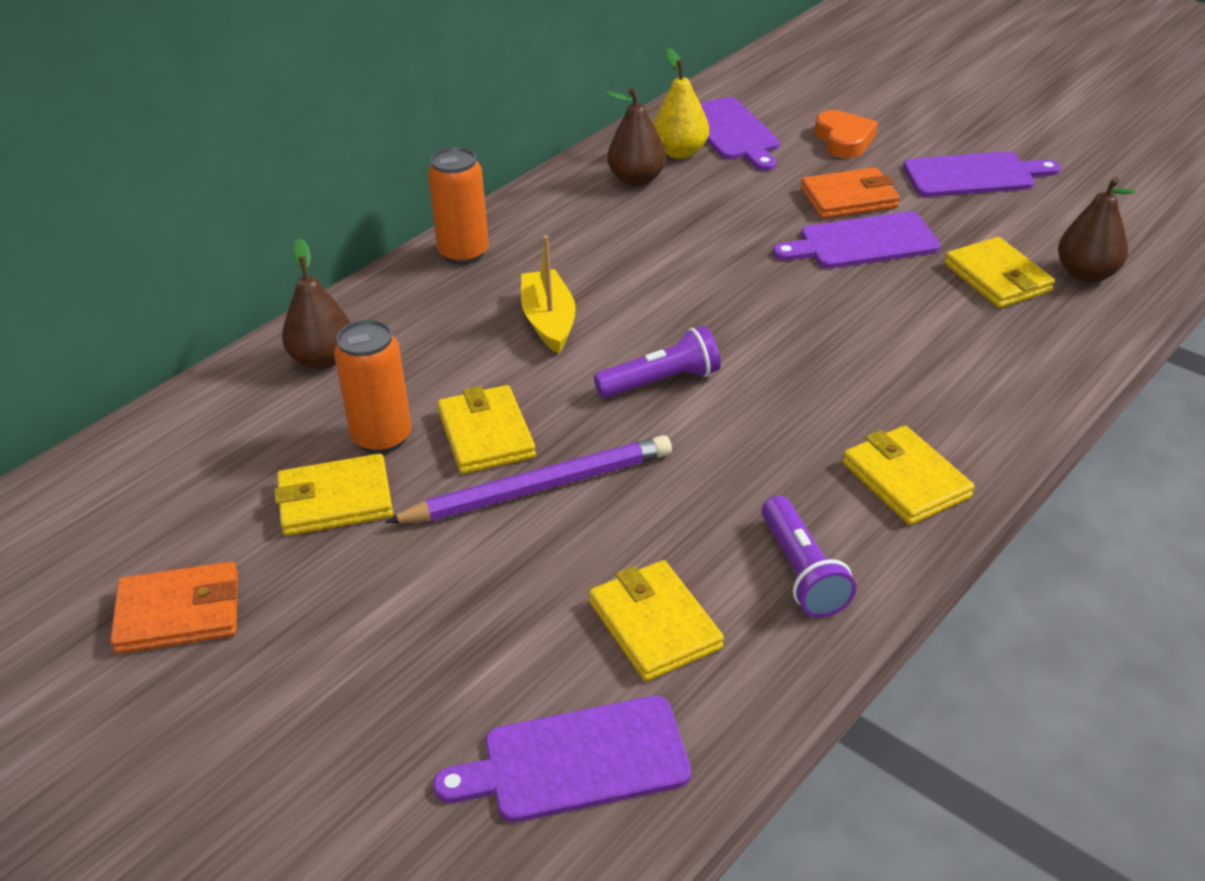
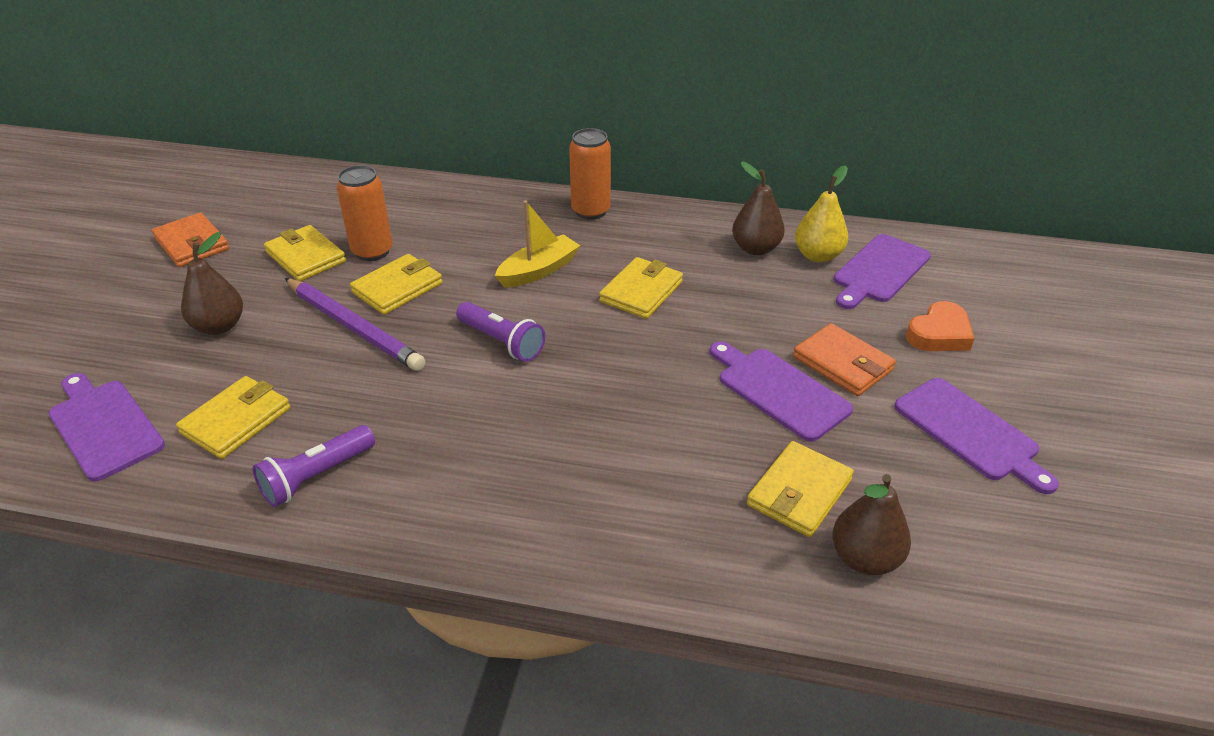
camera: 60 degrees right, 0 degrees up
(323, 359) = (437, 204): brown pear -> brown pear (219, 326)
(905, 480) = (453, 506): yellow wallet -> yellow wallet (641, 292)

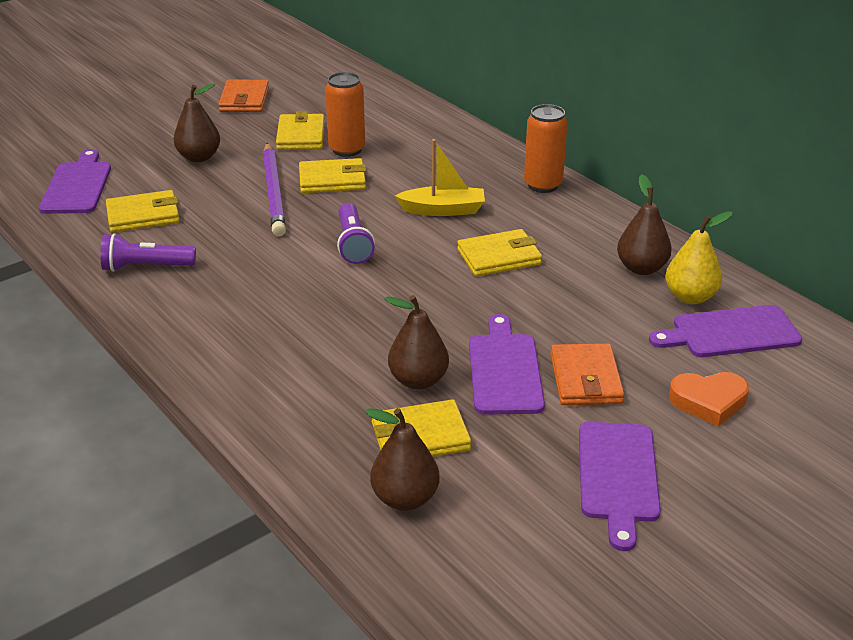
camera: 40 degrees right, 5 degrees down
(728, 441) = (418, 380): none -> brown pear

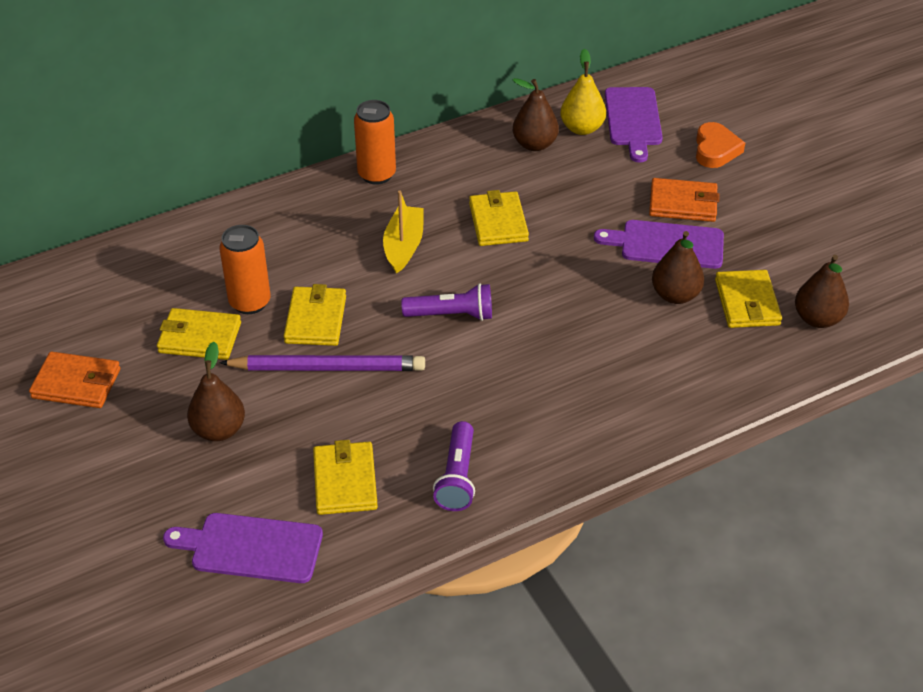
camera: 80 degrees left, 10 degrees up
(618, 476) = (795, 209): purple cutting board -> none

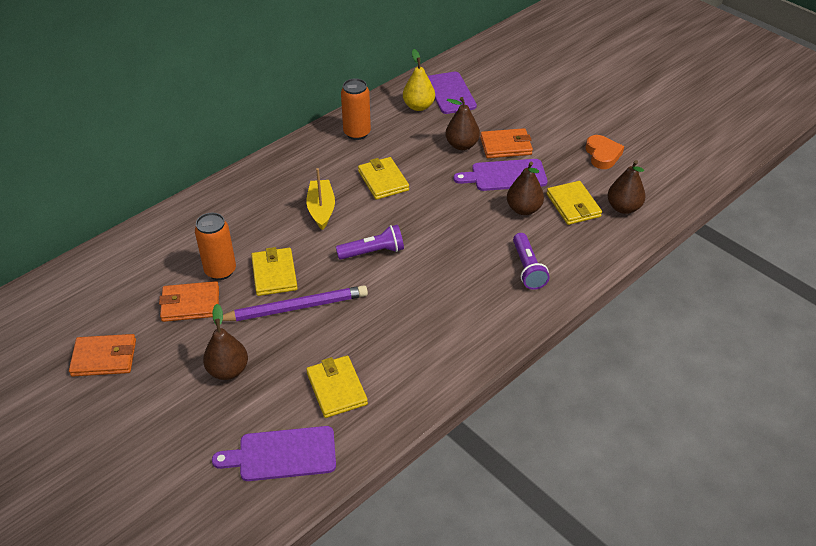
camera: 15 degrees left, 0 degrees up
(200, 338) = (190, 304): yellow wallet -> orange wallet
(376, 174) = (284, 162): orange can -> orange can (357, 133)
(457, 477) = (417, 368): purple flashlight -> purple flashlight (527, 268)
(534, 144) = (389, 123): brown pear -> brown pear (461, 145)
(715, 150) = (514, 106): orange heart -> orange heart (602, 155)

